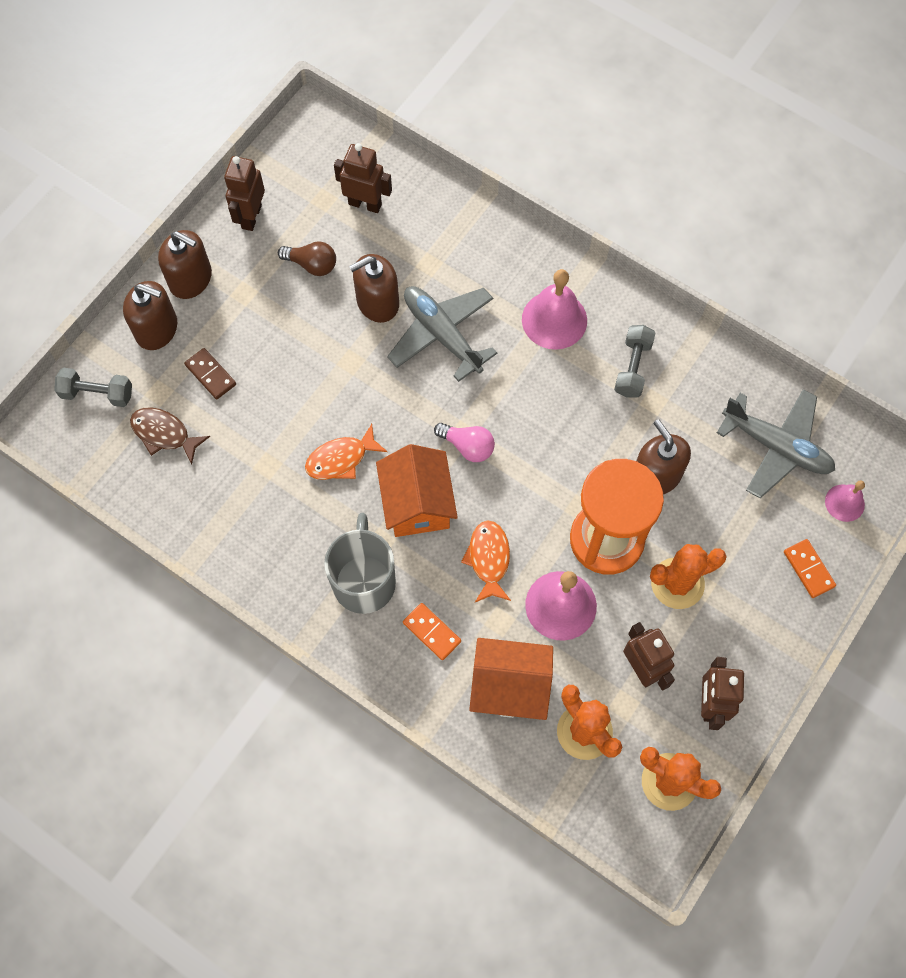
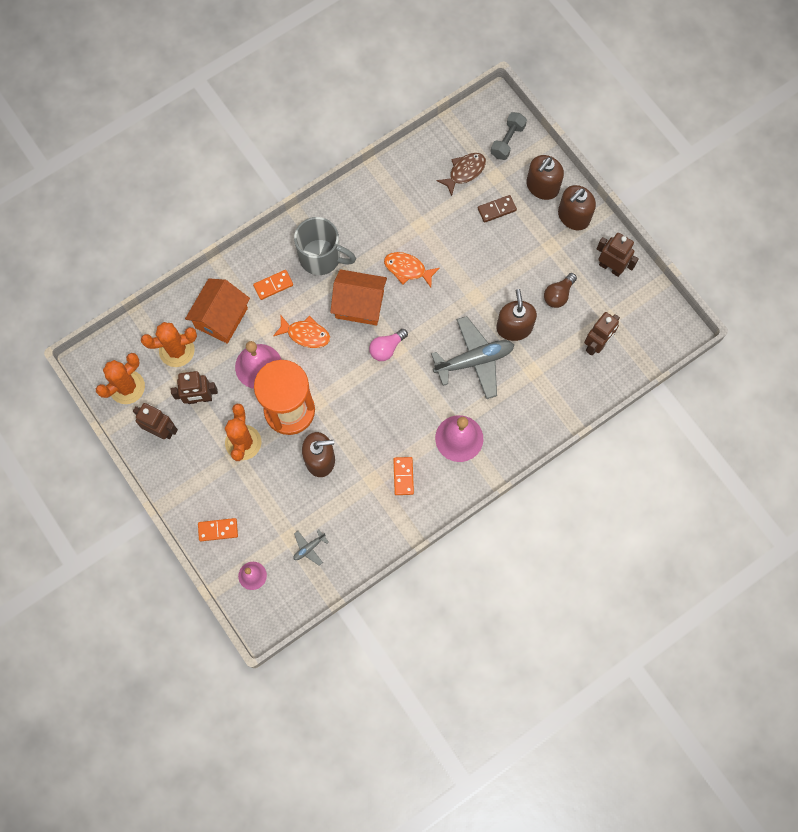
camera: 110 degrees right, 5 degrees up
(341, 459) = (407, 269): orange fish -> orange fish turned 60 degrees counterclockwise
(632, 368) = (403, 476): grey dumbbell -> orange domino
(776, 447) = (309, 548): grey plane -> grey plane, size x0.45

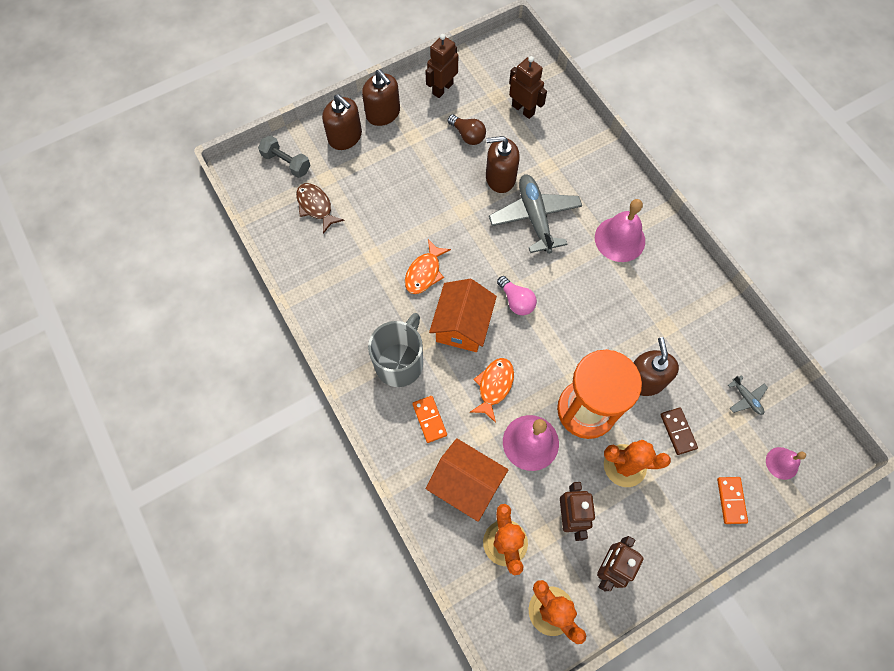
camera: 85 degrees left, 5 degrees down
(403, 476) = (662, 296): orange domino -> none
(496, 209) = (365, 180): brown domino -> brown domino (678, 431)

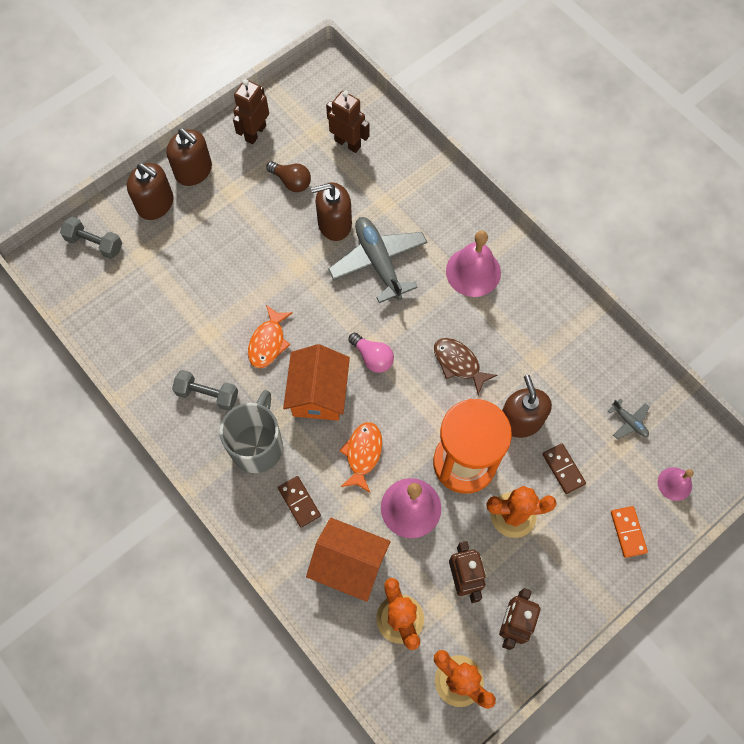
camera: 10 degrees left, 0 degrees up
(316, 206) = (136, 288): brown fish -> brown fish (459, 363)
(363, 309) = (207, 394): none -> grey dumbbell
(429, 419) = (299, 502): orange domino -> brown domino

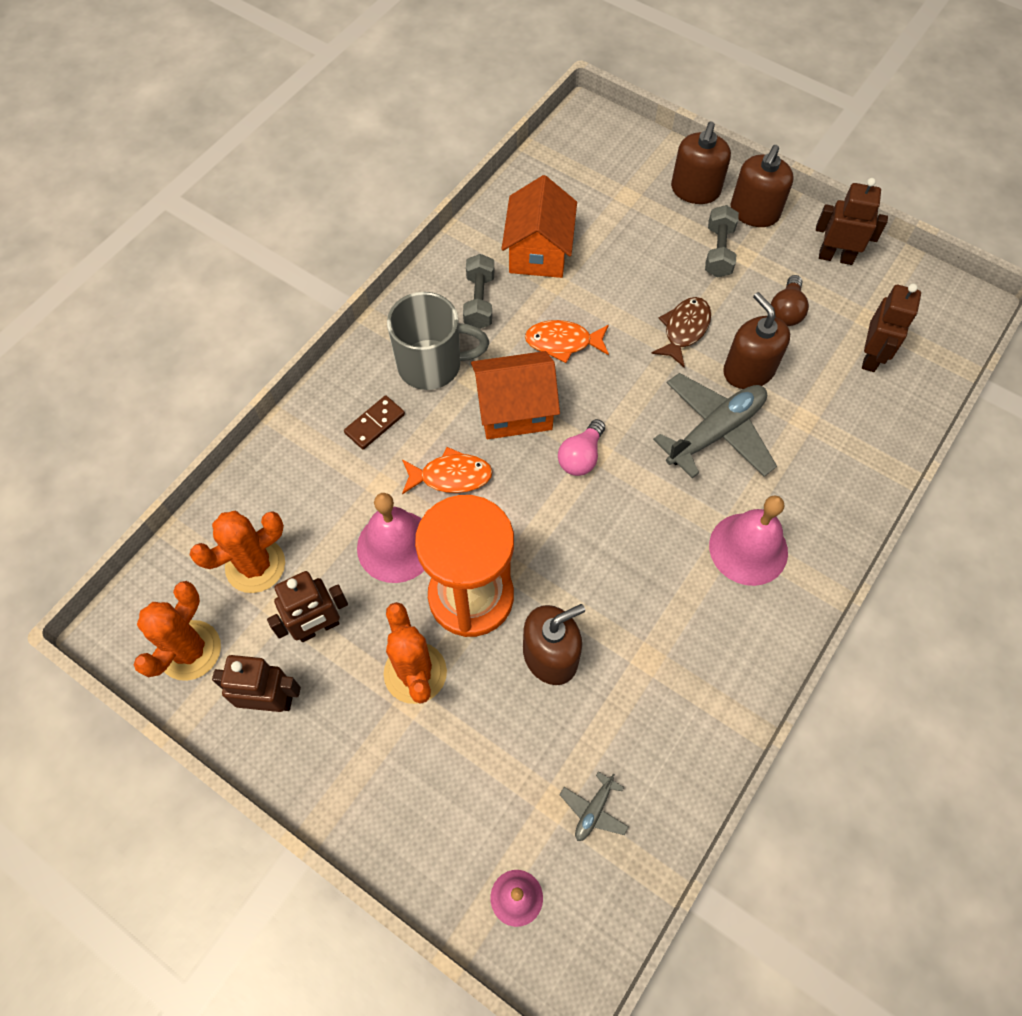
camera: 75 degrees right, 5 degrees down
(95, 243) = (623, 152): grey dumbbell -> grey dumbbell (718, 251)
(349, 564) = (311, 494): orange house -> orange house (538, 252)
(459, 363) = (607, 560): brown fish -> brown fish (684, 330)
(563, 469) = (496, 727): brown domino -> none
(628, 532) = (426, 837): orange domino -> none

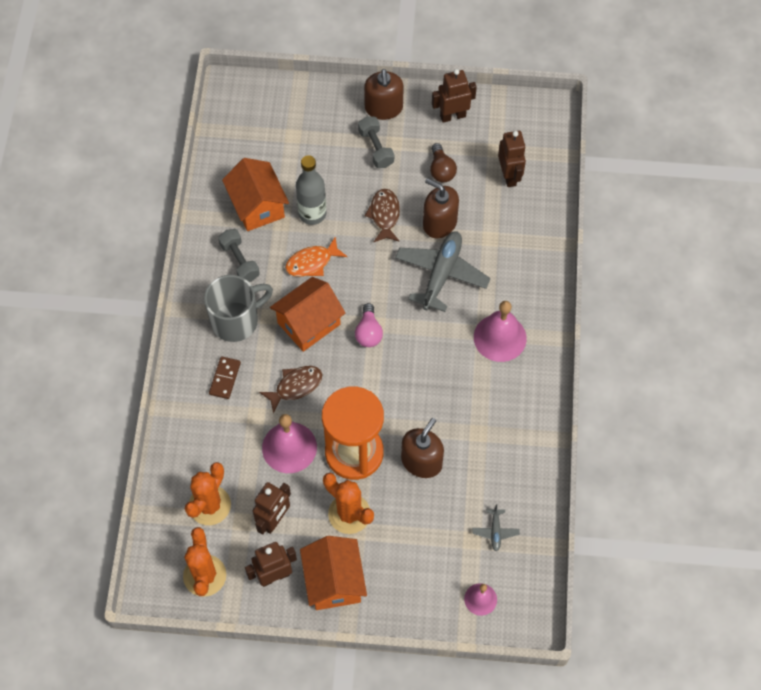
camera: 30 degrees left, 0 degrees up
(339, 752) = (334, 581): none -> orange house
(451, 476) = (295, 386): orange fish -> brown fish
(597, 289) = (312, 214): none -> grey bottle
(695, 190) = (335, 110): brown soap dispenser -> none

